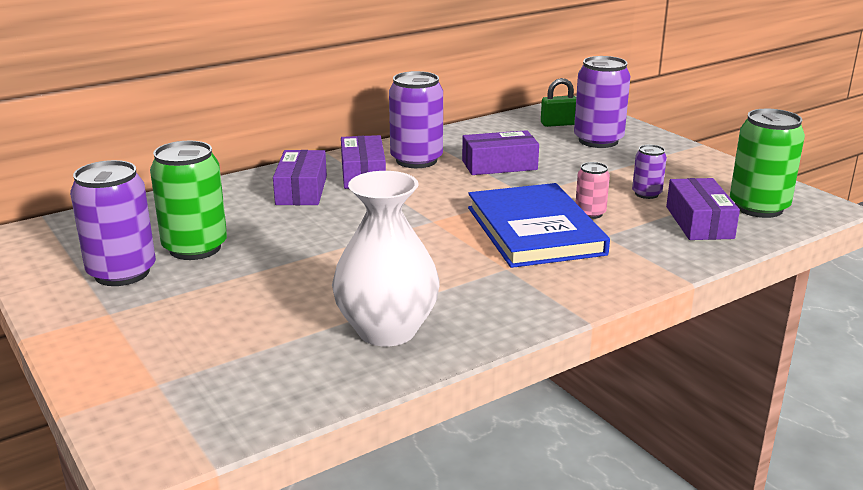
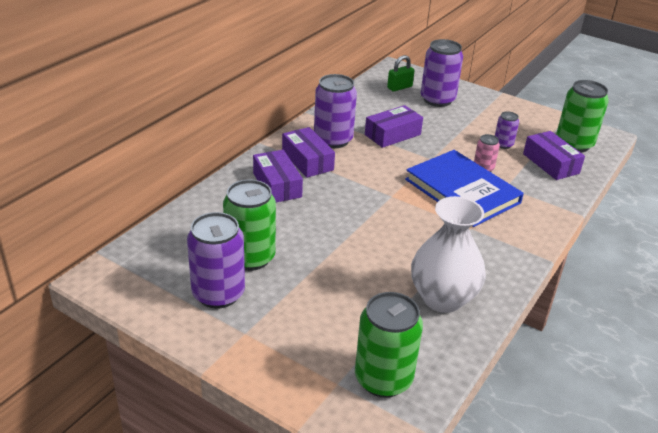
camera: 25 degrees left, 10 degrees up
(217, 393) = (383, 379): none -> green can

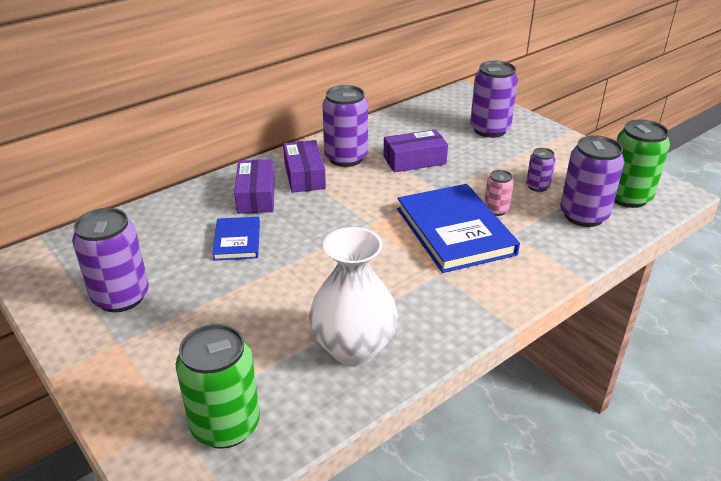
camera: 20 degrees right, 0 degrees up
(250, 257) = (178, 265): green can -> none
(287, 227) = (237, 241): none -> blue book
(399, 87) = (455, 112): green padlock -> none
(550, 163) = (583, 215): purple box -> purple can

